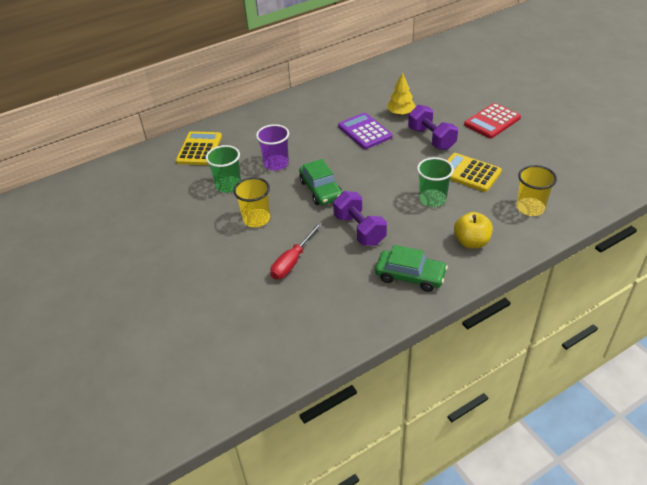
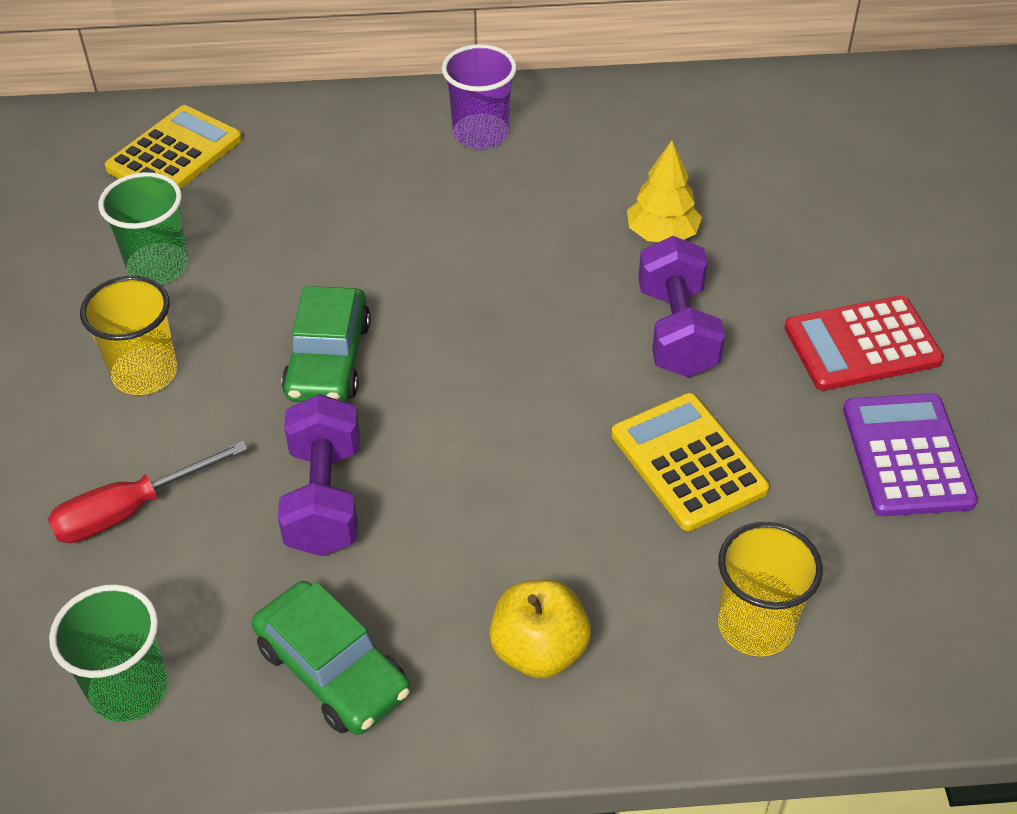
camera: 25 degrees right, 5 degrees up
(276, 164) = (292, 254): purple cup -> purple cup (481, 134)
(364, 131) = (541, 250): purple calculator -> purple calculator (907, 455)
(432, 199) = (545, 494): green cup -> green cup (129, 689)

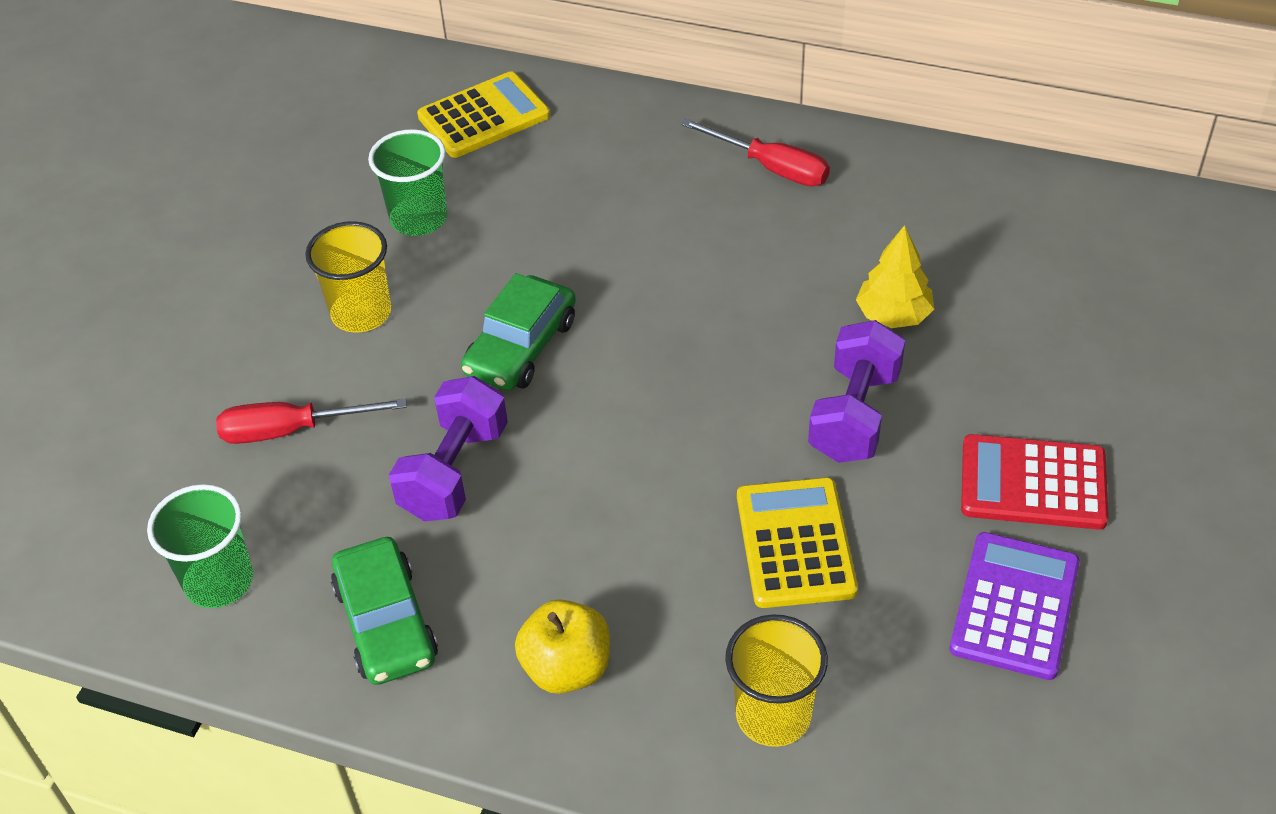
camera: 25 degrees right, 0 degrees up
(481, 134) = (771, 168): purple cup -> red screwdriver

